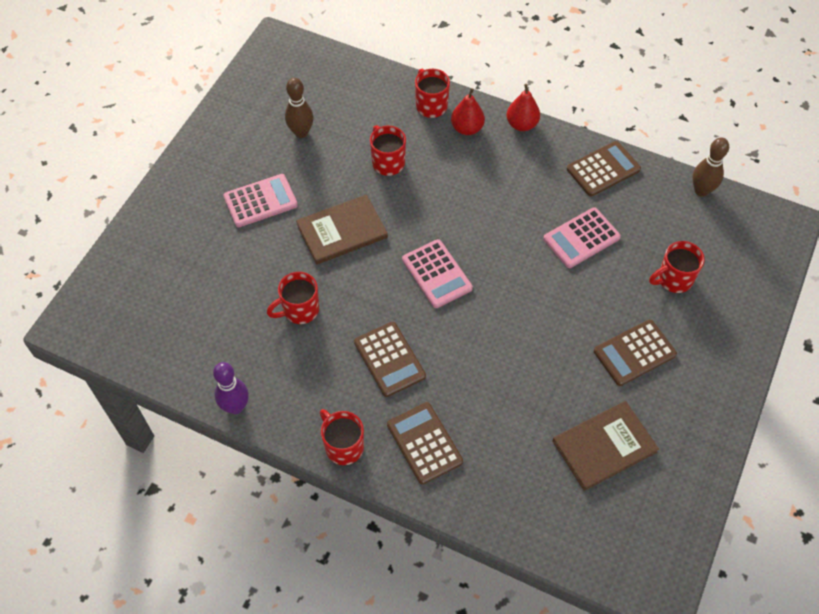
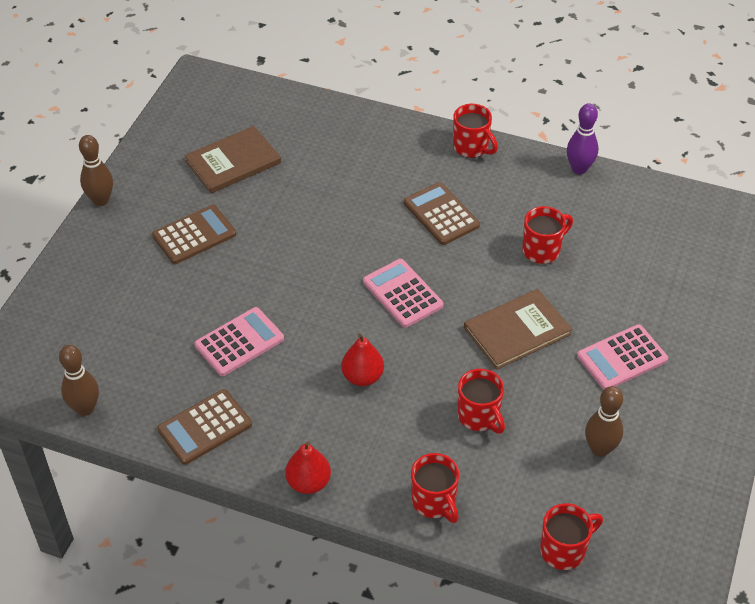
camera: 175 degrees right, 10 degrees down
(424, 443) = (398, 154): brown calculator -> none
(467, 128) = (382, 471): red pear -> red pear (362, 377)
(673, 279) = (140, 306): red mug -> red mug (564, 550)
(737, 404) = (101, 200): none -> brown bowling pin

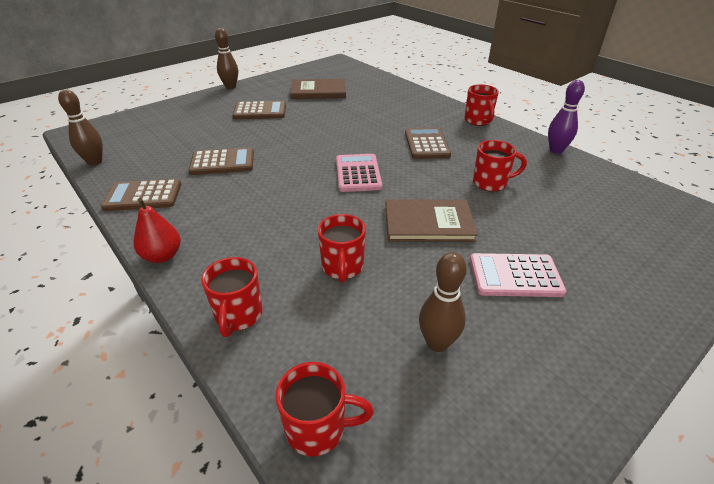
camera: 30 degrees right, 10 degrees down
(239, 342) = (222, 162): pink calculator -> brown calculator
(362, 377) = (279, 207): red pear -> none

